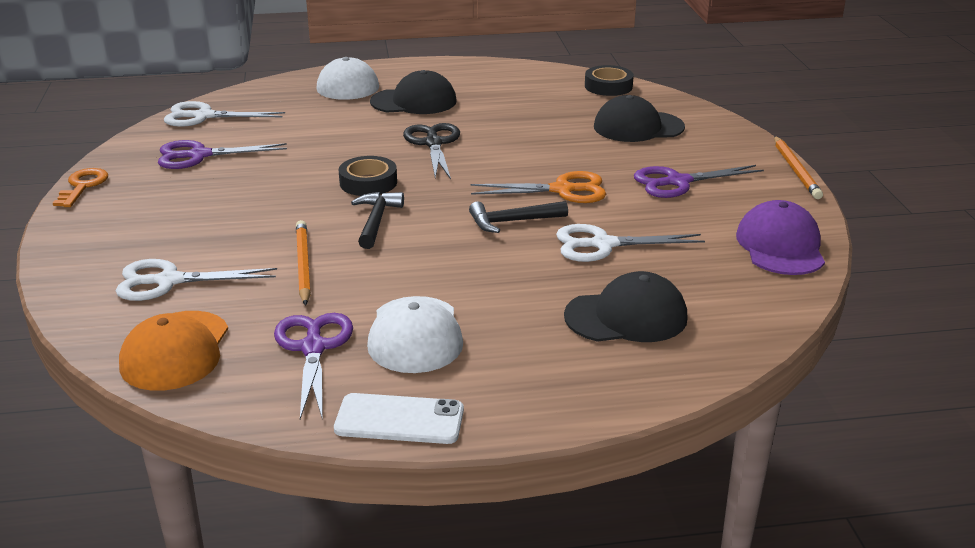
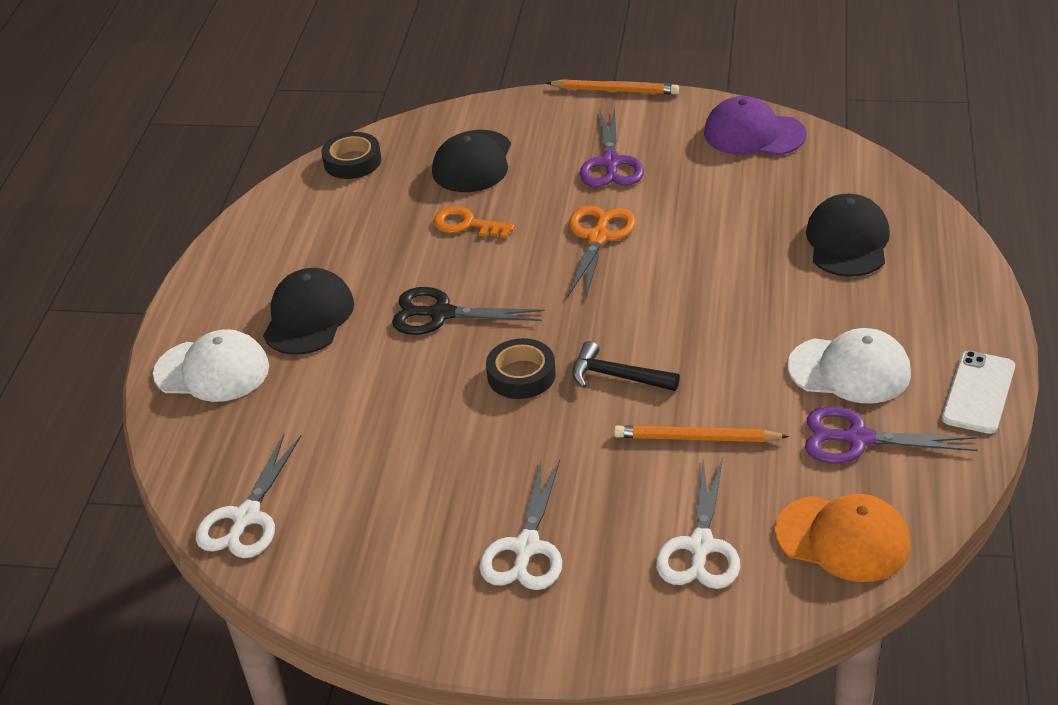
camera: 70 degrees left, 10 degrees up
(83, 186) = (420, 639): orange key -> orange key (466, 224)
(199, 155) = (376, 522): purple scissors -> none
(512, 221) = (653, 281): black hammer -> none
(603, 244) = (719, 231): white scissors -> white scissors (526, 548)

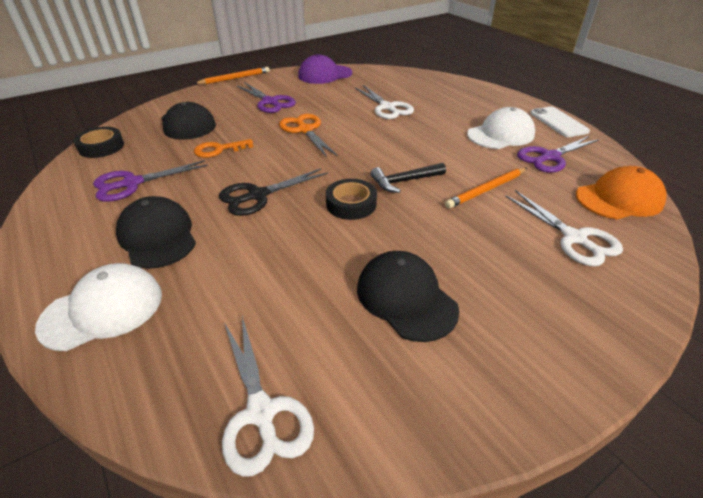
camera: 45 degrees left, 0 degrees up
(339, 234) = (132, 183): none -> purple scissors
(526, 548) = (495, 296): white scissors -> white scissors (387, 107)
(847, 241) = (422, 94): black cap -> black cap (406, 298)

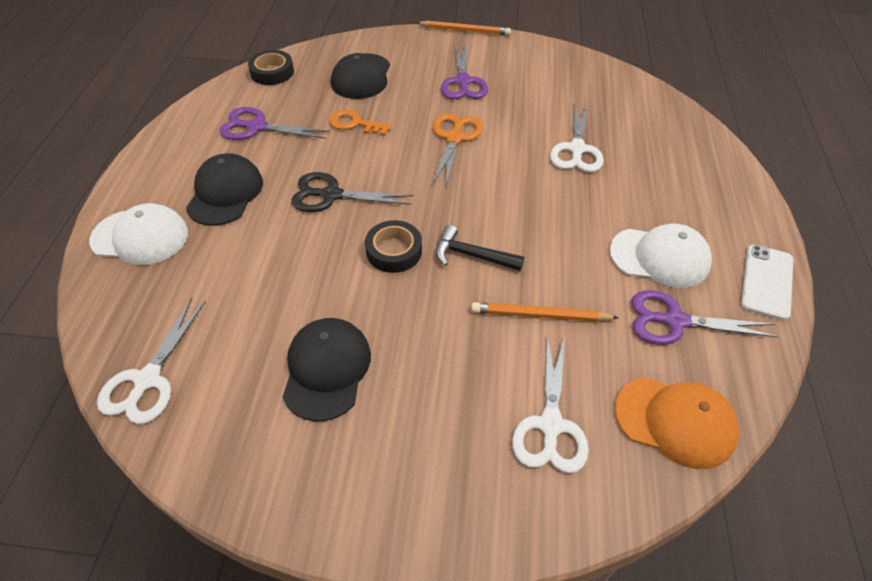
camera: 40 degrees right, 10 degrees up
(325, 74) = (566, 65): purple cap -> none

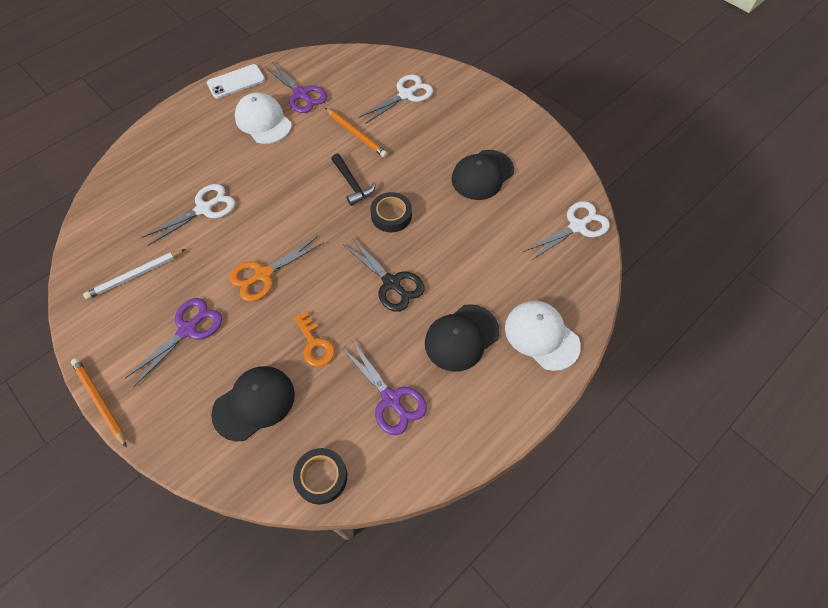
camera: 140 degrees left, 10 degrees up
(551, 85) = (135, 275): none -> white pencil
(675, 421) = (356, 67): orange cap -> none

